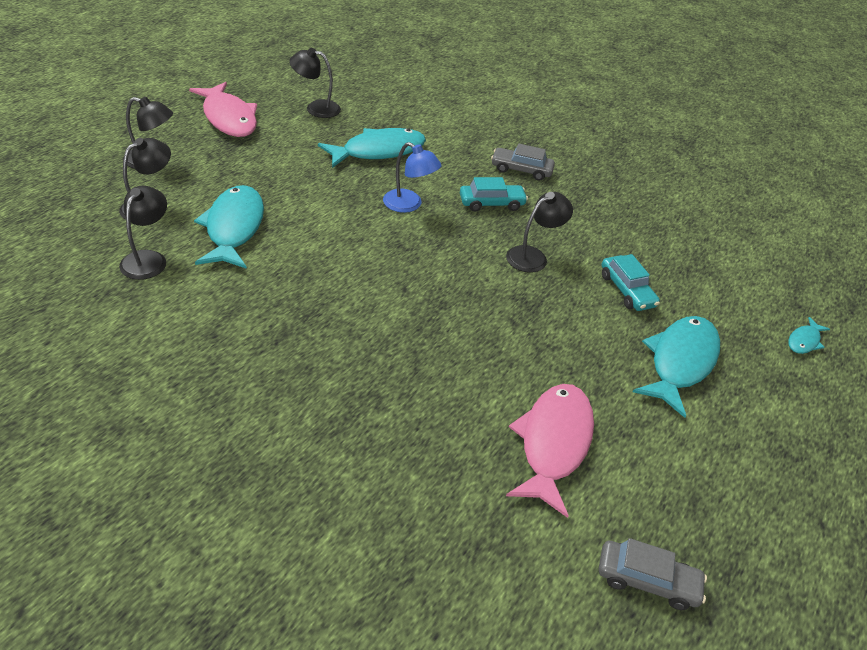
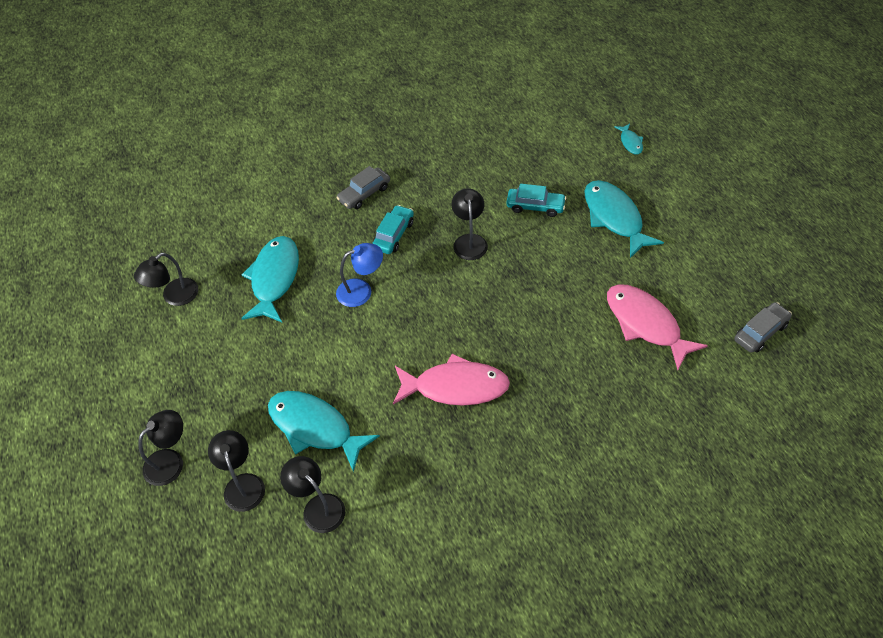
camera: 50 degrees left, 10 degrees up
(229, 118) = (142, 373): pink fish -> pink fish (455, 387)

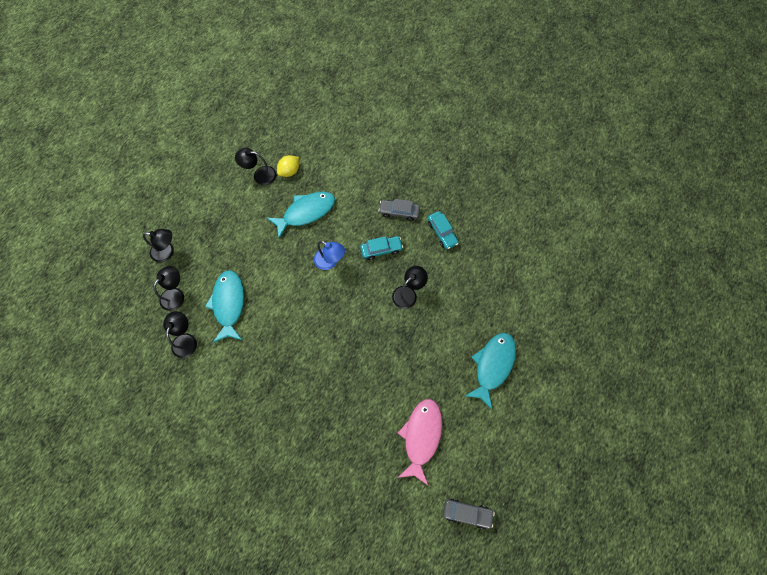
camera: 50 degrees right, 15 degrees up
(203, 264) = (289, 171): none -> yellow lemon
(455, 387) = (301, 357): pink fish -> none
(535, 206) = (464, 312): turquoise car -> turquoise car (442, 233)
(630, 142) = (567, 335): turquoise fish -> none

